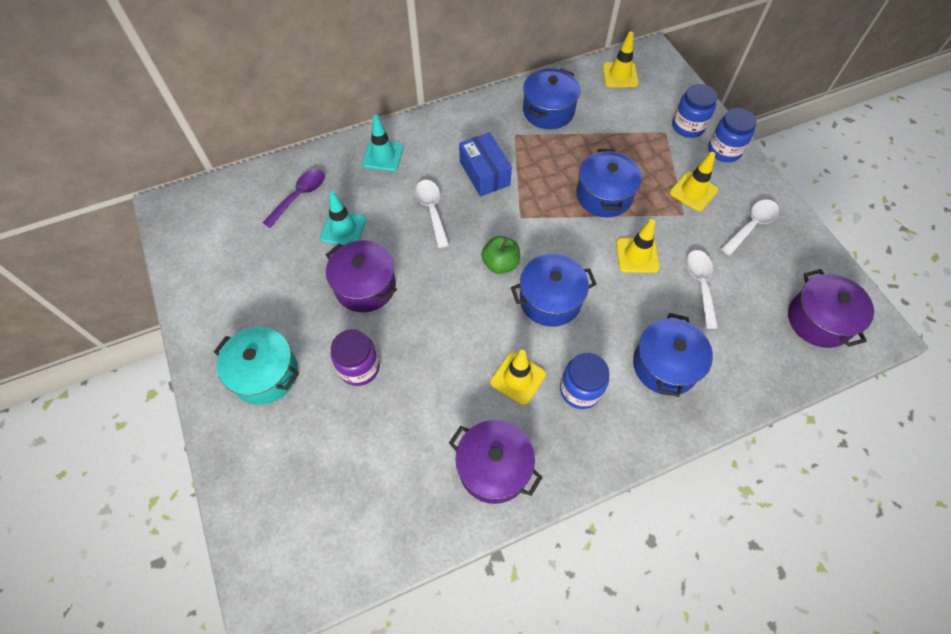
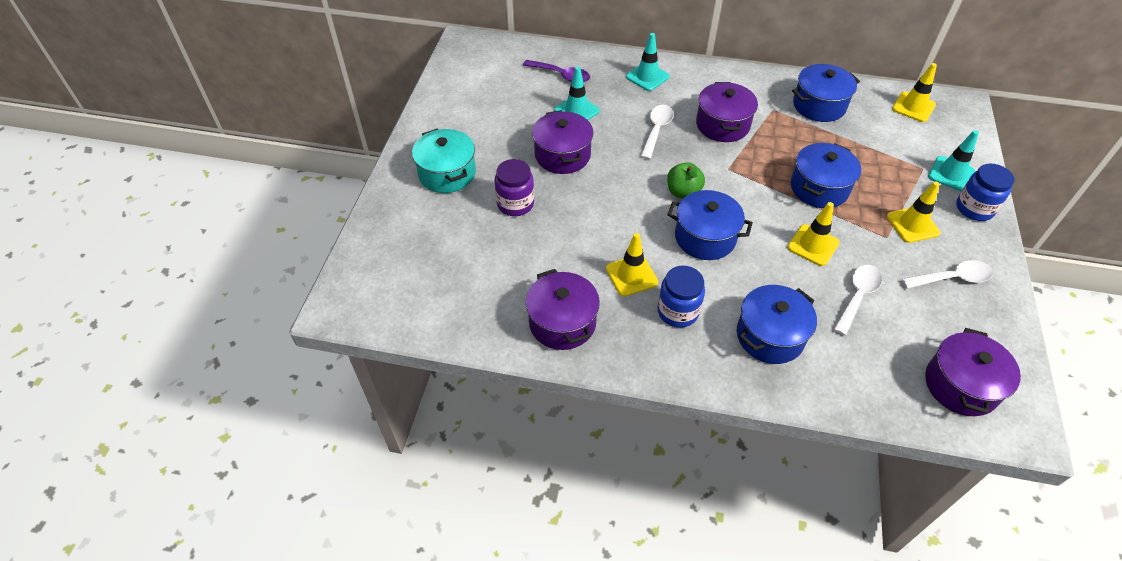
camera: 35 degrees right, 10 degrees down
(299, 196) = (561, 75): purple spoon -> purple spoon turned 45 degrees clockwise
(484, 173) = (722, 125): blue box -> purple pot
(688, 127) = (951, 174): blue jar -> turquoise traffic cone

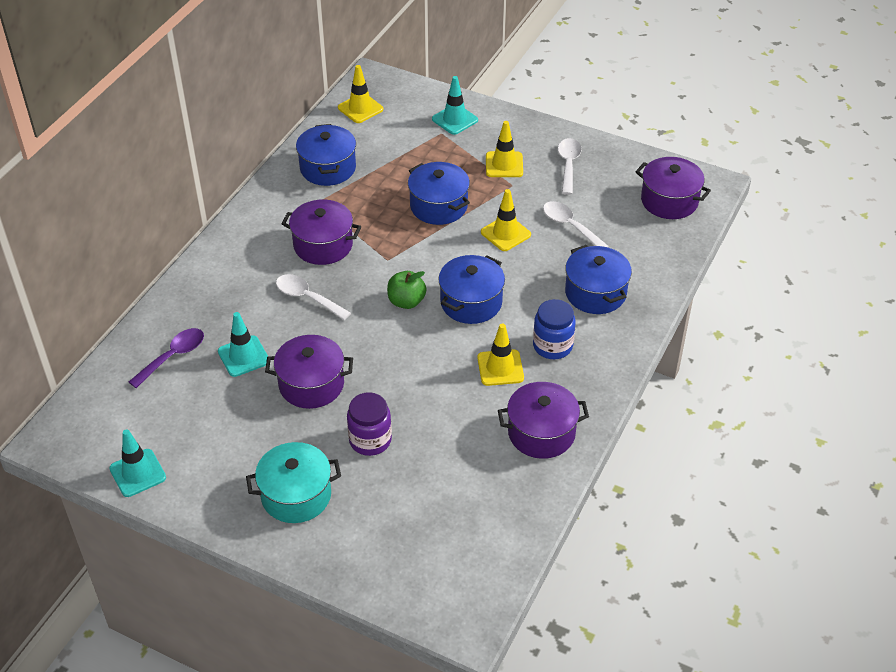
camera: 75 degrees left, 5 degrees down
(647, 77) = (216, 282): turquoise traffic cone -> turquoise traffic cone (137, 473)
(974, 208) = (499, 122): blue jar -> none

